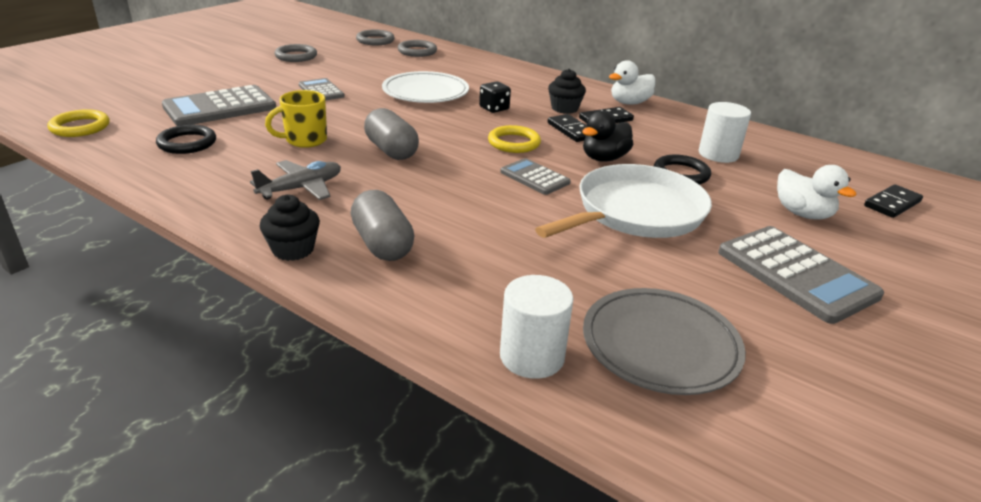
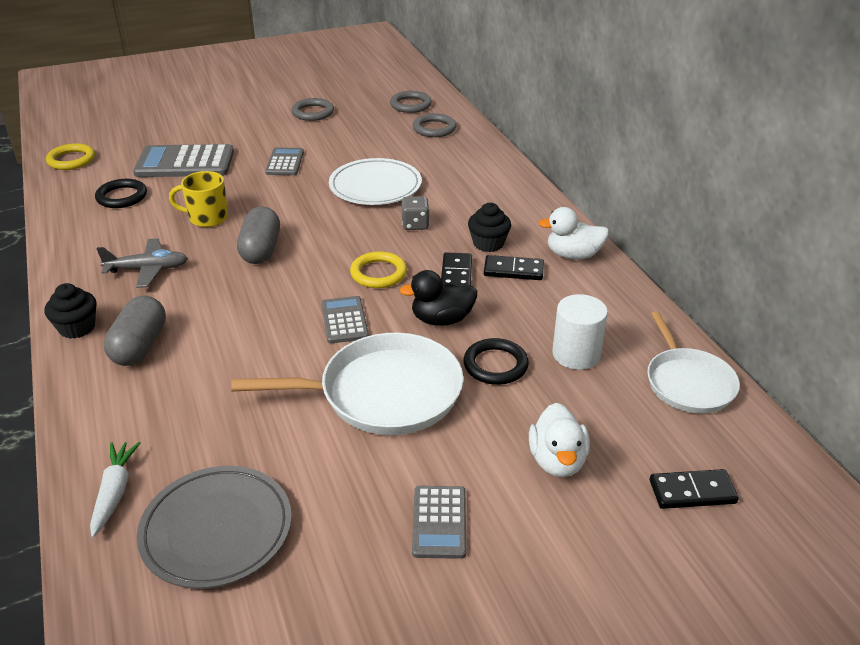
camera: 35 degrees right, 5 degrees up
(494, 108) = (415, 224): black dice -> grey dice
(532, 356) = (115, 492): white cylinder -> white carrot
(796, 274) = (439, 522): grey calculator -> grey calculator, size x0.56
(800, 151) = (688, 382): none -> white pan

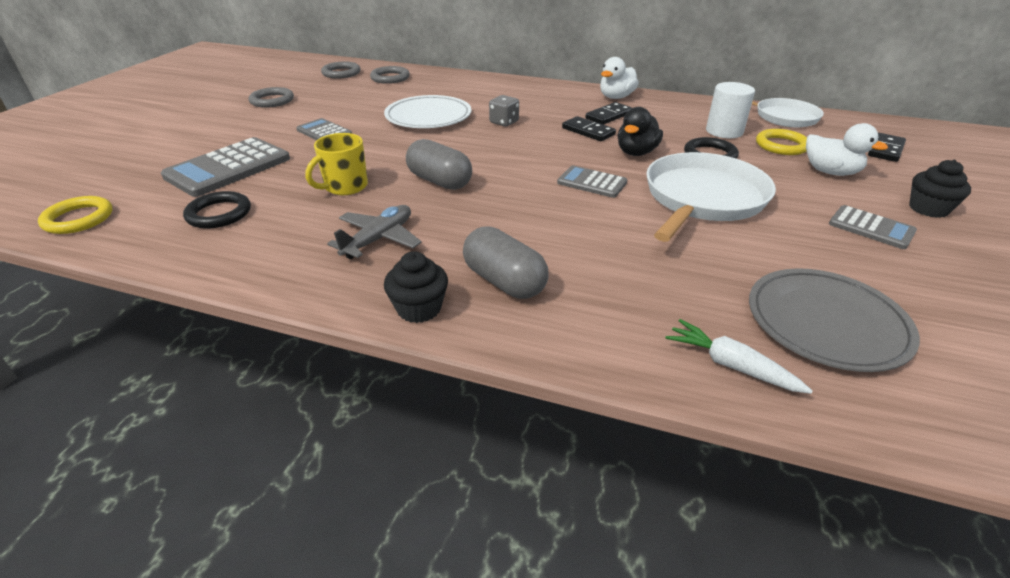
camera: 50 degrees left, 0 degrees up
(378, 273) = (547, 152): yellow ring -> yellow ring (781, 145)
(488, 243) = (566, 111): black cupcake -> black cupcake (928, 209)

